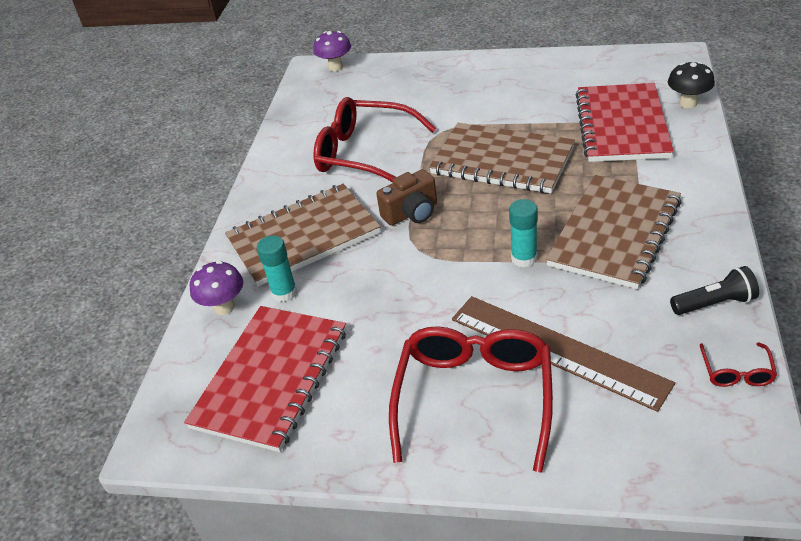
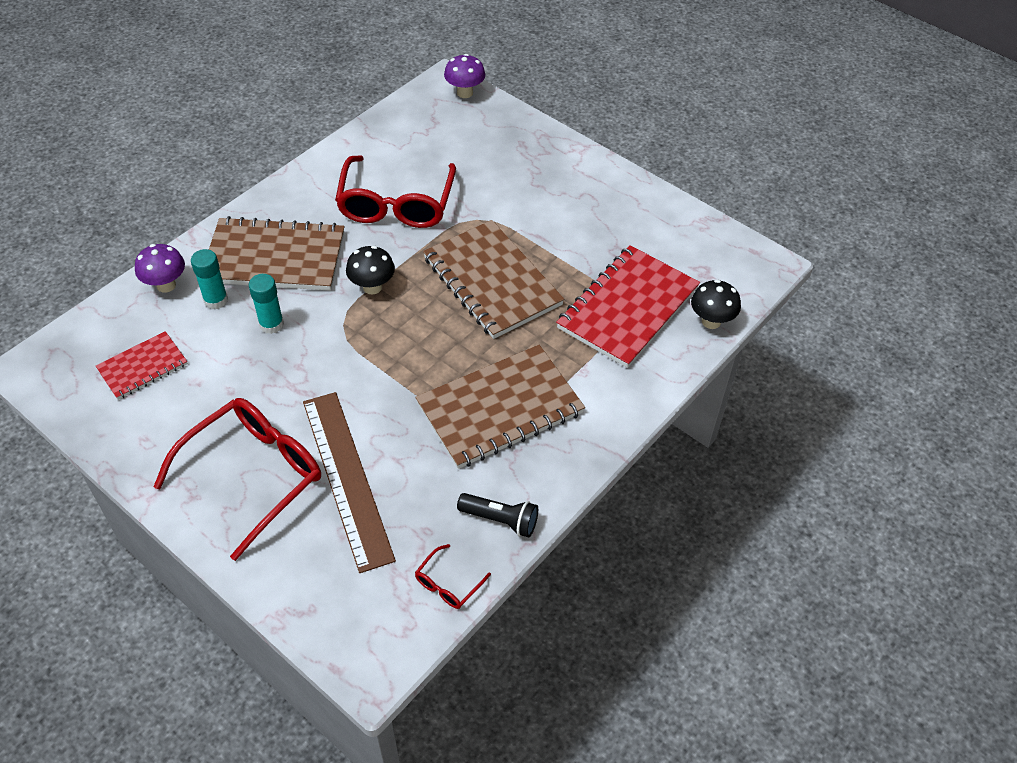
camera: 25 degrees right, 10 degrees up
(271, 378) = (143, 367): red notebook -> red notebook, size x0.54
(365, 153) = (396, 204): red glasses -> red glasses turned 135 degrees counterclockwise
(412, 213) = (372, 287): brown camera -> black mushroom
(524, 258) = (409, 385): turquoise glue stick -> turquoise glue stick (271, 324)

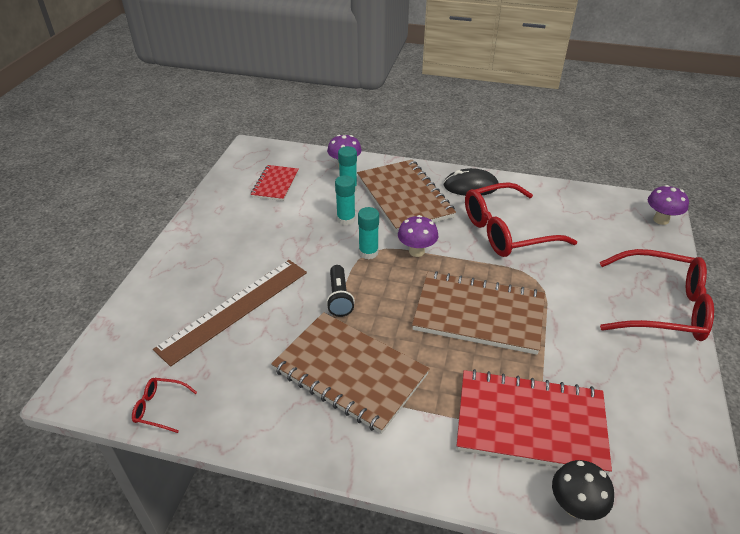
camera: 65 degrees right, 10 degrees down
(143, 367) = (275, 184): red notebook -> red notebook turned 75 degrees clockwise
(253, 475) = (215, 263): red glasses -> red glasses (661, 307)
(303, 195) = (470, 186): none -> black mouse
(343, 327) = (368, 252): none -> turquoise glue stick
(372, 287) = (416, 251): black mushroom -> purple mushroom
(492, 281) = (479, 314): brown notebook -> brown notebook turned 75 degrees clockwise
(500, 520) = (236, 418): black flashlight -> black flashlight (339, 298)

